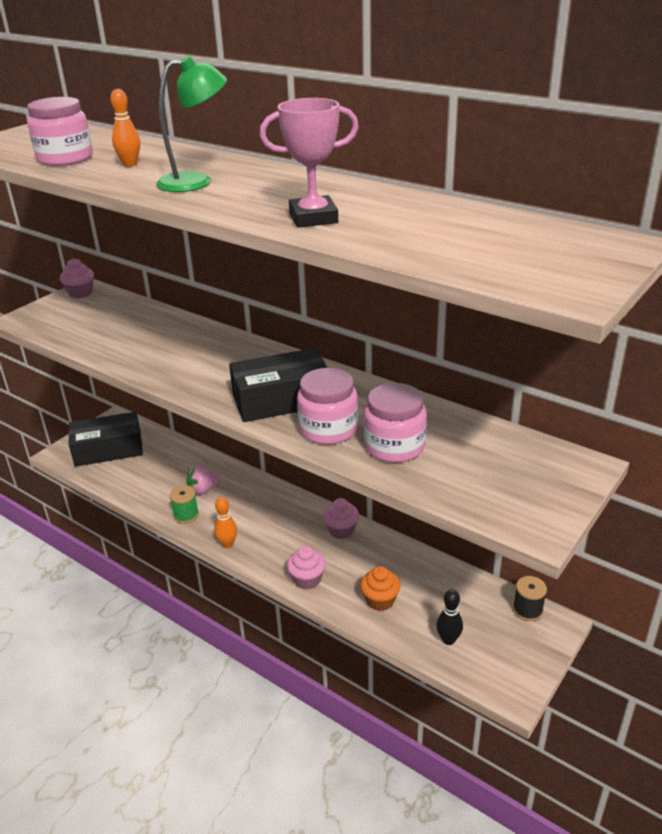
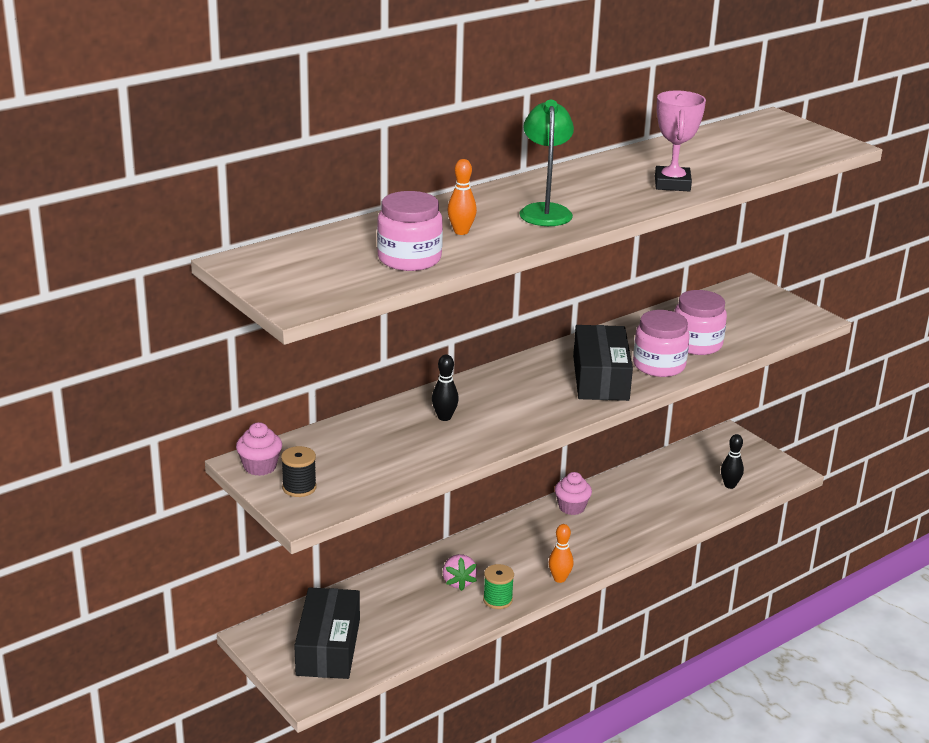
camera: 75 degrees left, 5 degrees down
(174, 341) = (444, 417): none -> black bowling pin
(307, 579) = (632, 540): pink cupcake -> none
(380, 600) = (674, 507): orange cupcake -> none
(527, 610) = (710, 442): black spool -> black spool (299, 488)

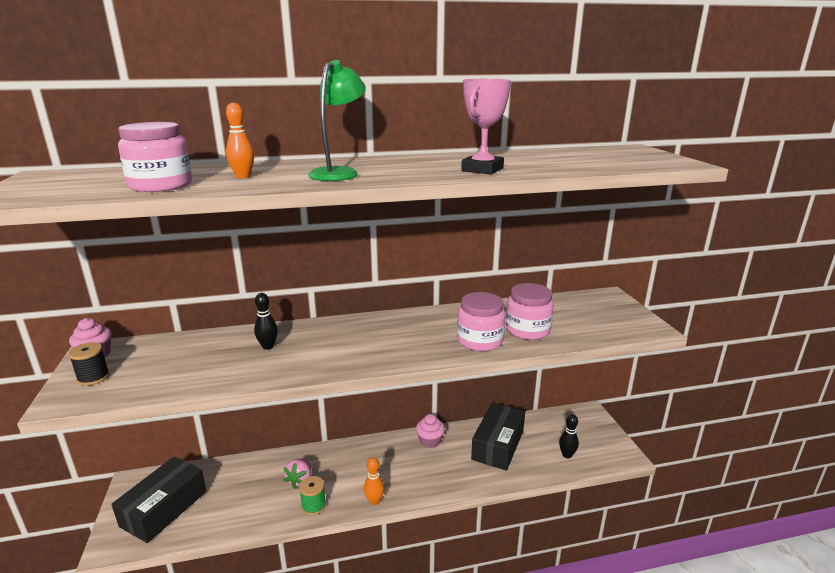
camera: 25 degrees right, 5 degrees down
(600, 378) = (421, 341): black box -> black box (498, 445)

